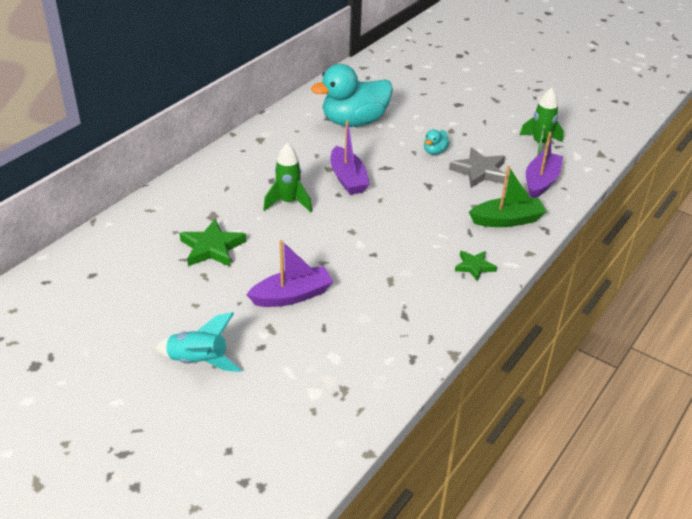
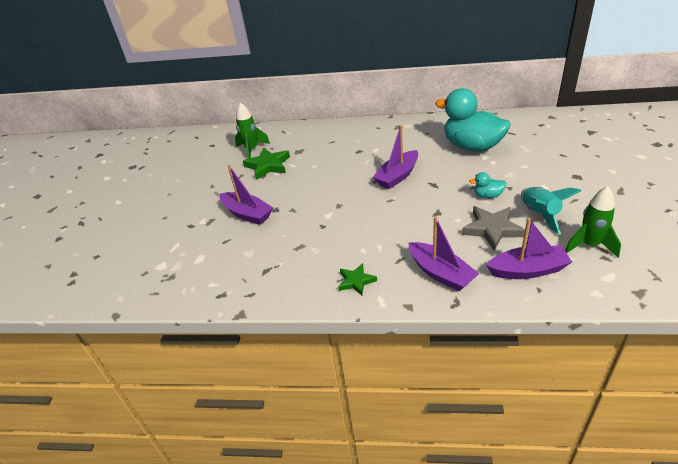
camera: 65 degrees right, 0 degrees up
(199, 362) = (163, 211): turquoise rocket -> turquoise rocket (540, 215)
(288, 203) = (342, 168): green rocket -> green rocket (252, 150)
(507, 220) = (440, 273): green boat -> purple boat

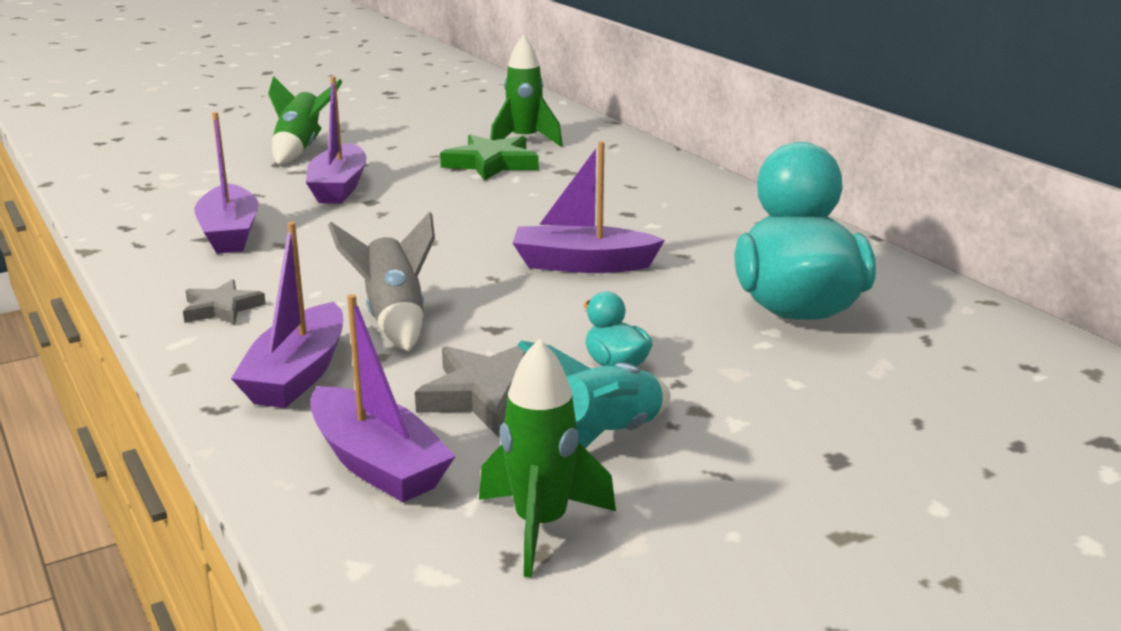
camera: 50 degrees right, 15 degrees down
(180, 213) = (301, 149): none -> green rocket
(269, 260) = (229, 234): none -> purple boat
(356, 281) = (222, 308): green star -> grey star
(408, 235) = (394, 319): none -> grey rocket

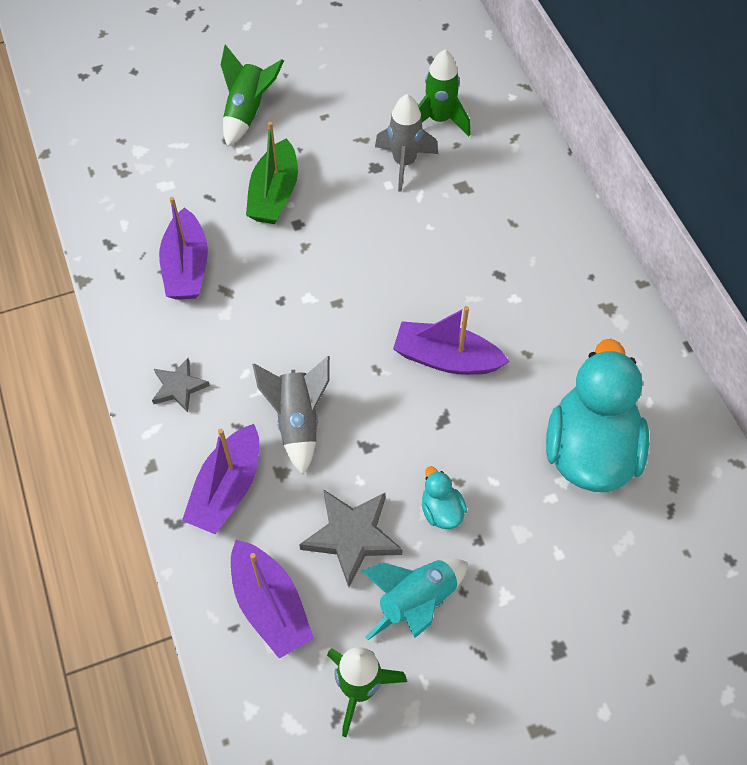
camera: 10 degrees right, 35 degrees up
(338, 187) = (274, 194): purple boat -> green boat
(491, 163) = (404, 163): green star -> grey rocket

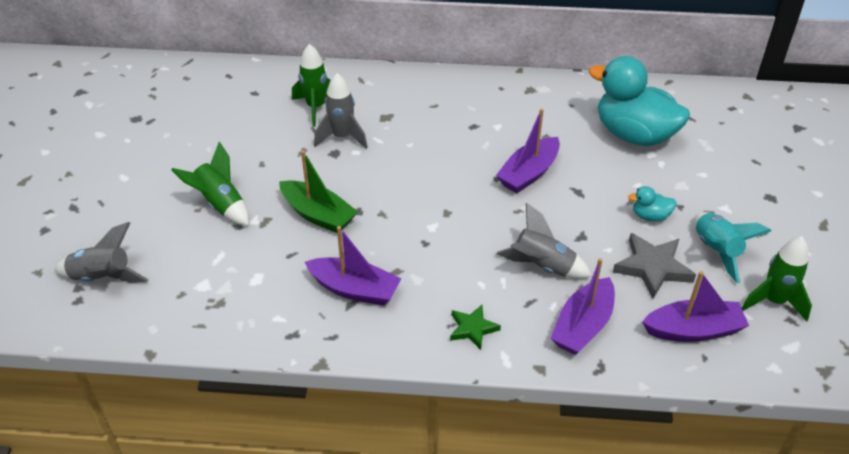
camera: 65 degrees left, 15 degrees down
(115, 78) = (103, 278): none -> grey rocket
(179, 387) = (472, 328): grey star -> green star
(227, 489) = (583, 326): purple boat -> purple boat turned 75 degrees clockwise

